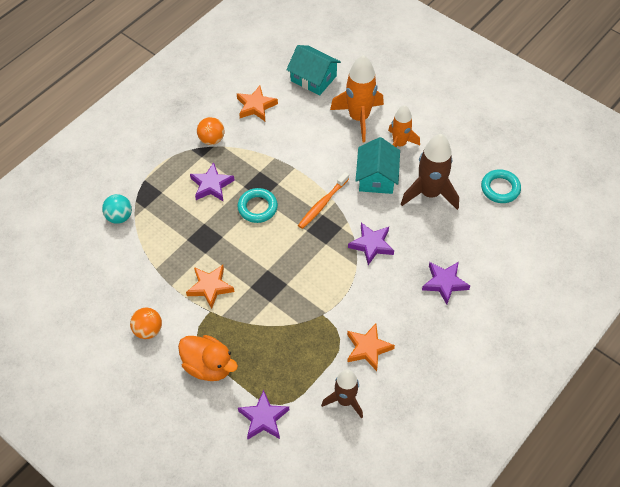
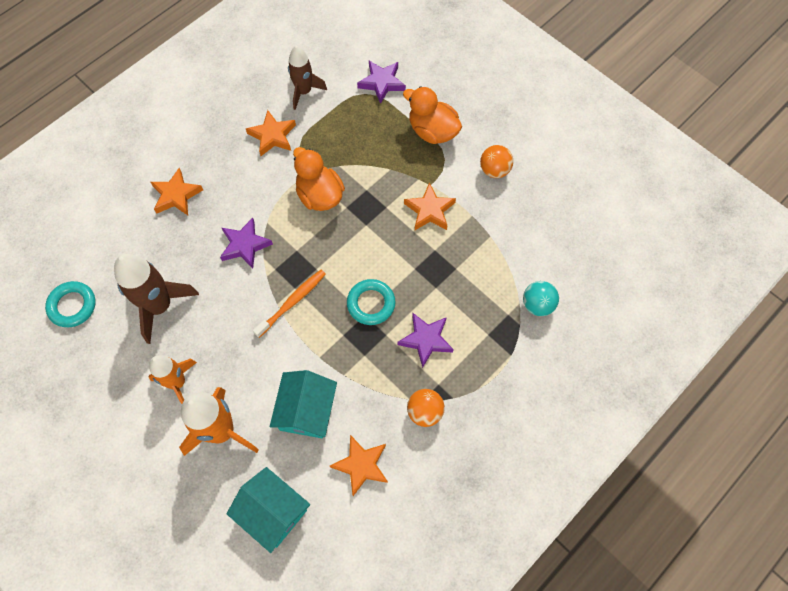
camera: 175 degrees left, 10 degrees up
(312, 293) = (319, 195): none -> orange duck
(376, 177) = (219, 334): turquoise house -> turquoise house (306, 410)
(444, 283) = (176, 195): purple star -> orange star

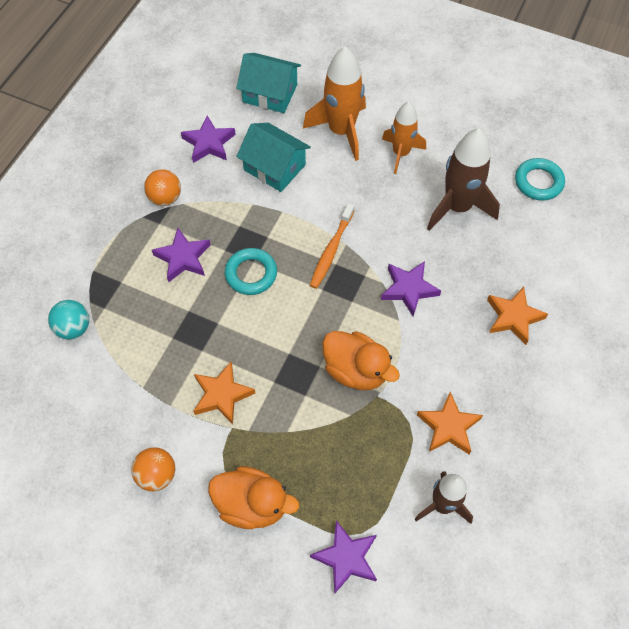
camera: 160 degrees right, 5 degrees down
(306, 410) = (274, 167): turquoise house -> turquoise house turned 45 degrees counterclockwise
(361, 465) = (209, 143): orange star -> purple star

